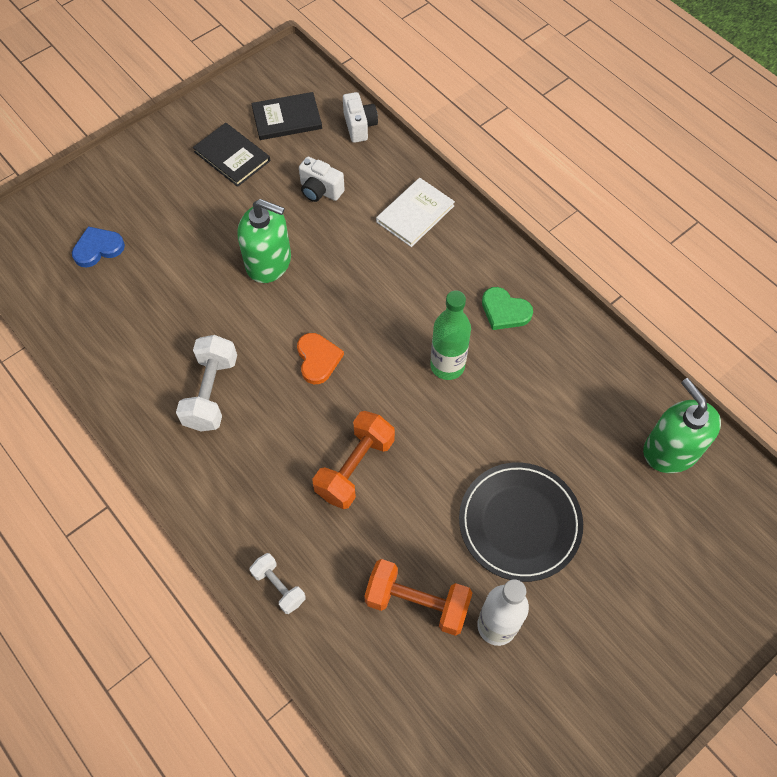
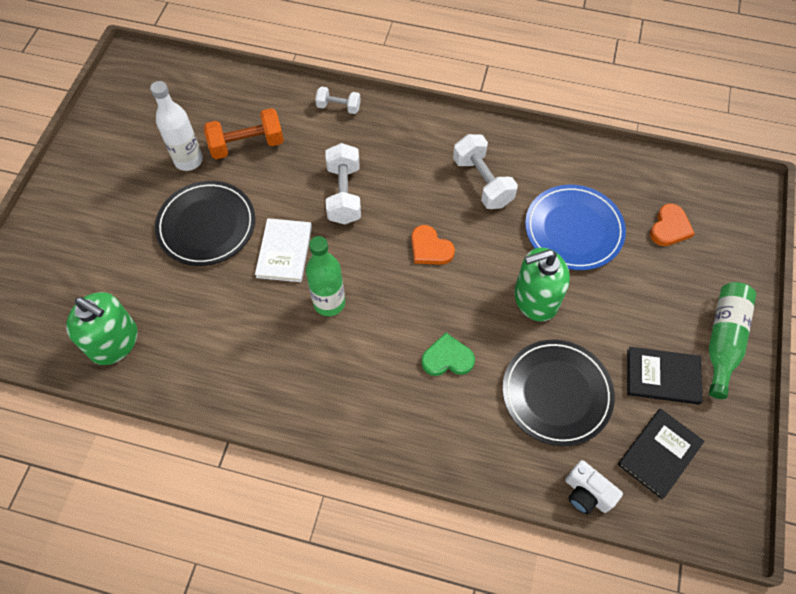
camera: 145 degrees right, 0 degrees up
(98, 248) = (669, 227): blue heart -> orange heart
(161, 151) = (723, 340): none -> green bottle
(177, 296) = (573, 229): none -> blue plate
(320, 190) = (556, 393): white camera -> black plate
(355, 468) = (344, 194): orange dumbbell -> white dumbbell
(415, 214) = (456, 426): white book -> white book (284, 251)
(504, 311) = (313, 379): green heart -> green heart (447, 358)

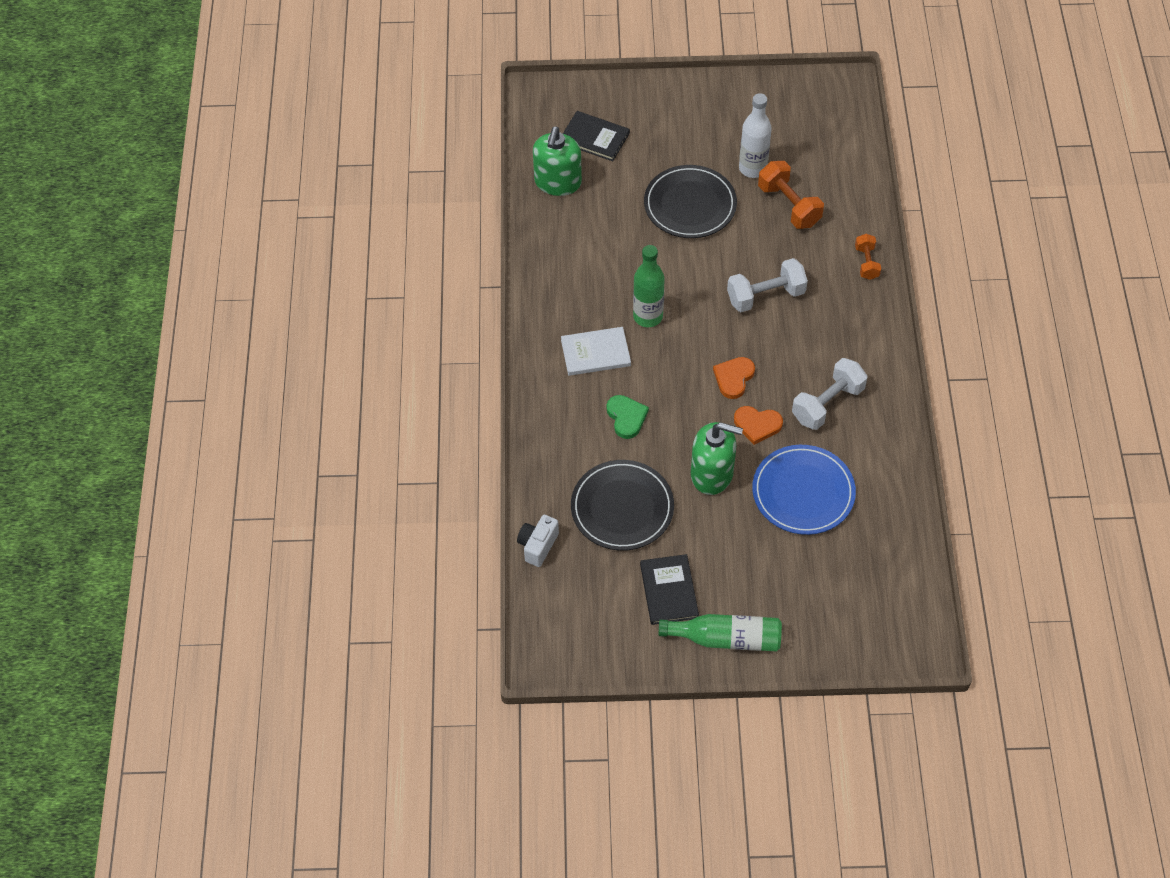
camera: 75 degrees right, 5 degrees down
(284, 251) = (686, 269): white book -> white book (595, 353)
(338, 107) = (866, 263): white dumbbell -> orange dumbbell
(535, 299) = (712, 474): green soap dispenser -> green soap dispenser turned 135 degrees clockwise
(659, 453) = (592, 597): black book -> black book (594, 138)
(669, 227) = (840, 577): orange heart -> orange heart (757, 425)

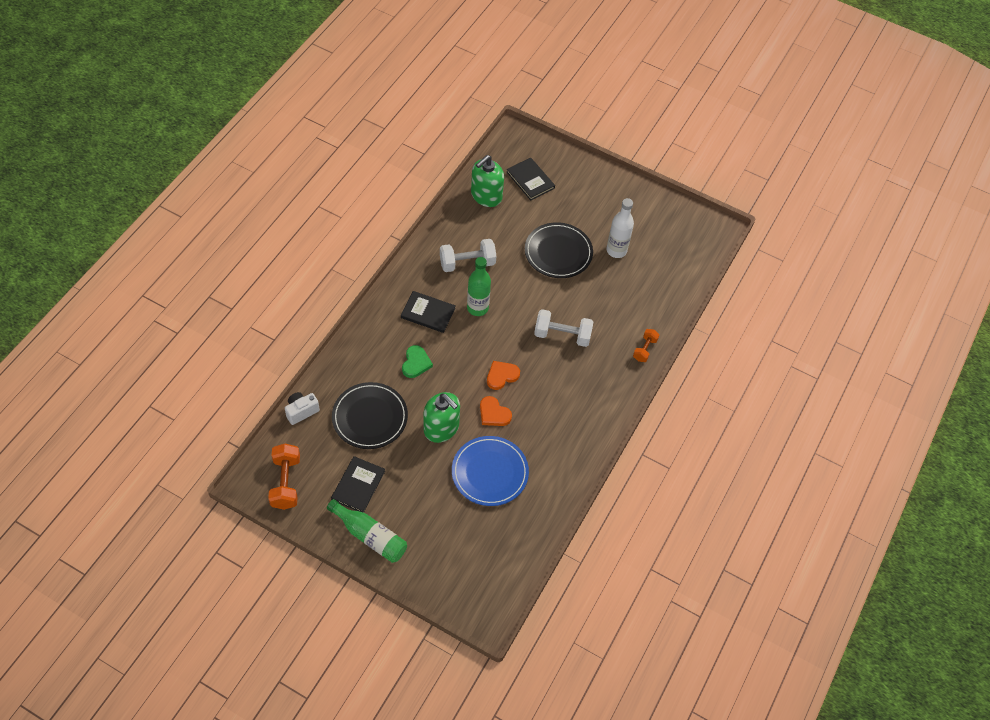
camera: 25 degrees right, 0 degrees up
(595, 353) = (428, 313): white book -> black book
(789, 205) = (622, 286): orange dumbbell -> orange dumbbell (286, 483)
(827, 404) = (549, 425): white dumbbell -> white dumbbell (467, 263)

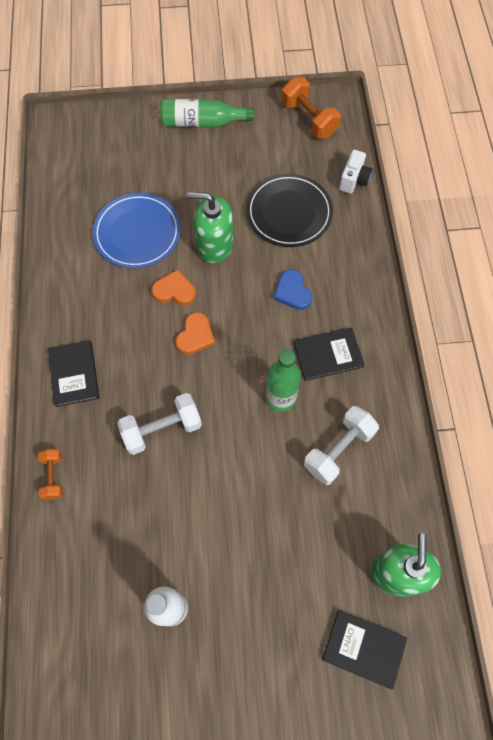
camera: 150 degrees right, 10 degrees up
(358, 485) = (247, 152): black book -> black book (74, 374)
(416, 363) = (292, 292): green heart -> blue heart
(558, 252) = (243, 547): black plate -> none

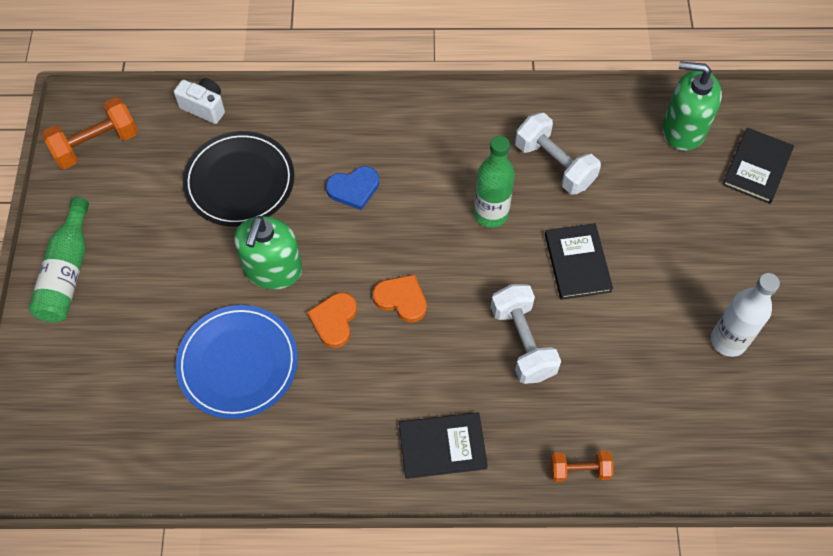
camera: 85 degrees left, 5 degrees down
(328, 355) = (440, 162): black book -> black book (577, 263)

